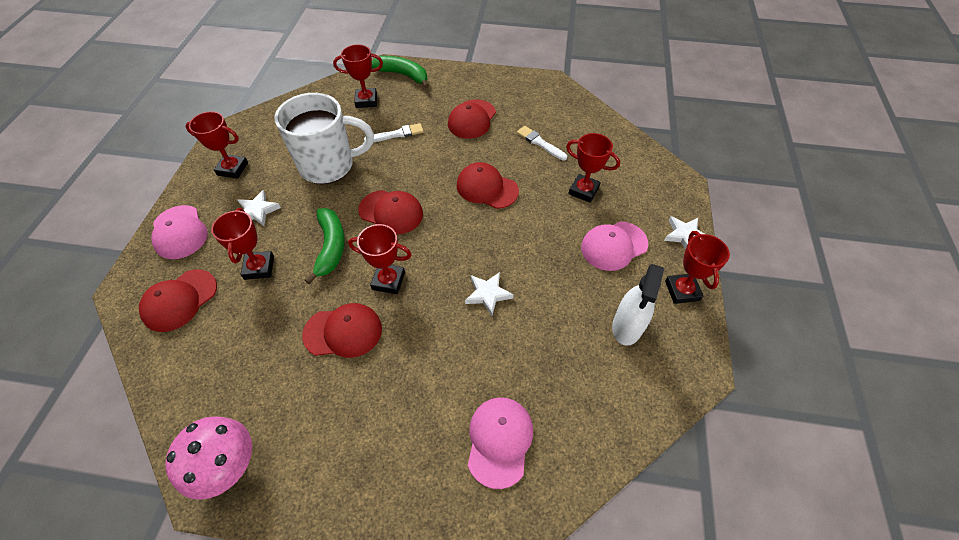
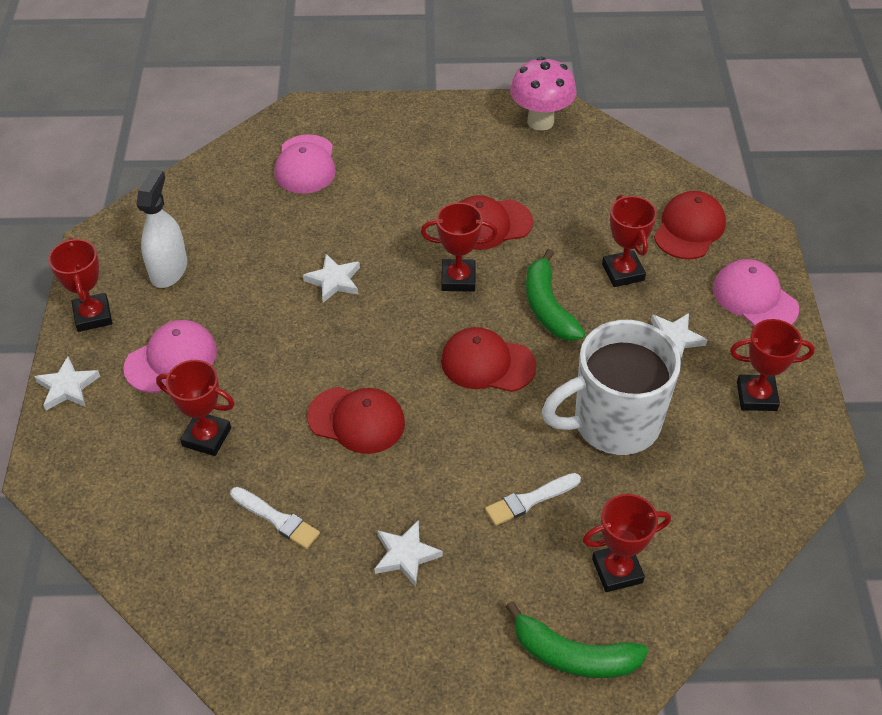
camera: 170 degrees right, 5 degrees down
(472, 119) = (405, 555): red cap -> white star

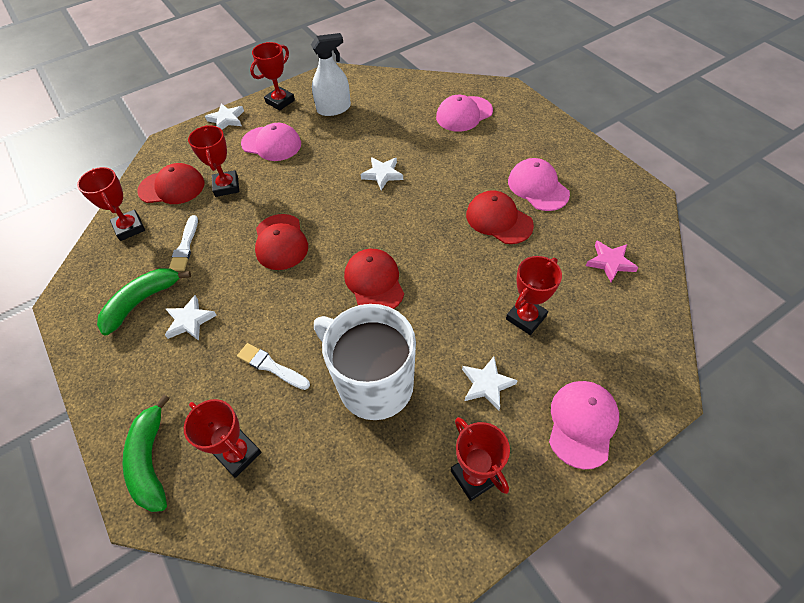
camera: 60 degrees right, 5 degrees up
(458, 279) = (435, 229): red trophy -> red trophy (129, 228)
(472, 172) = (538, 187): none -> pink cap
(540, 121) = (626, 196): pink mushroom -> none
(548, 307) = (452, 290): green banana -> green banana (142, 301)
(608, 180) = (610, 262): none -> pink star
(689, 228) = (614, 339): red cap -> red cap (172, 187)

